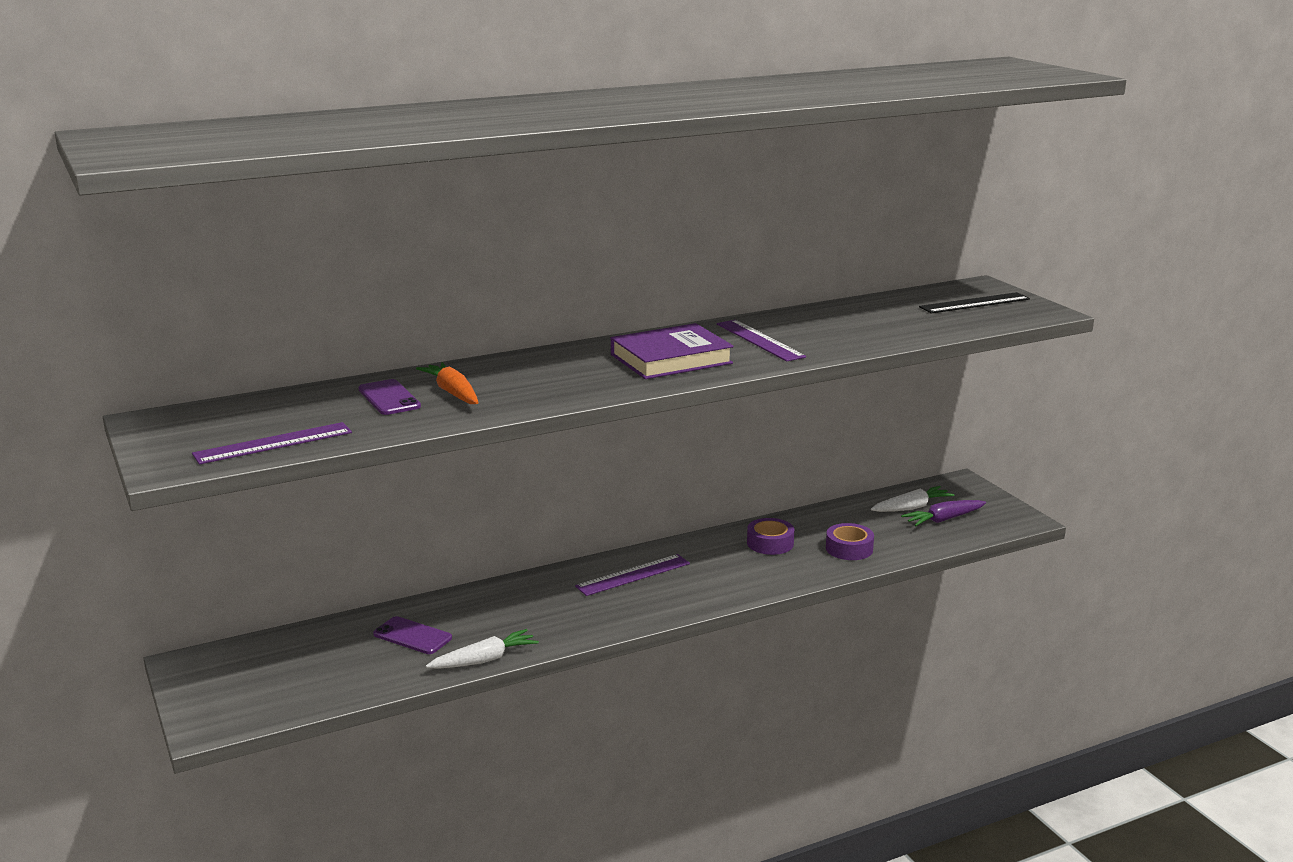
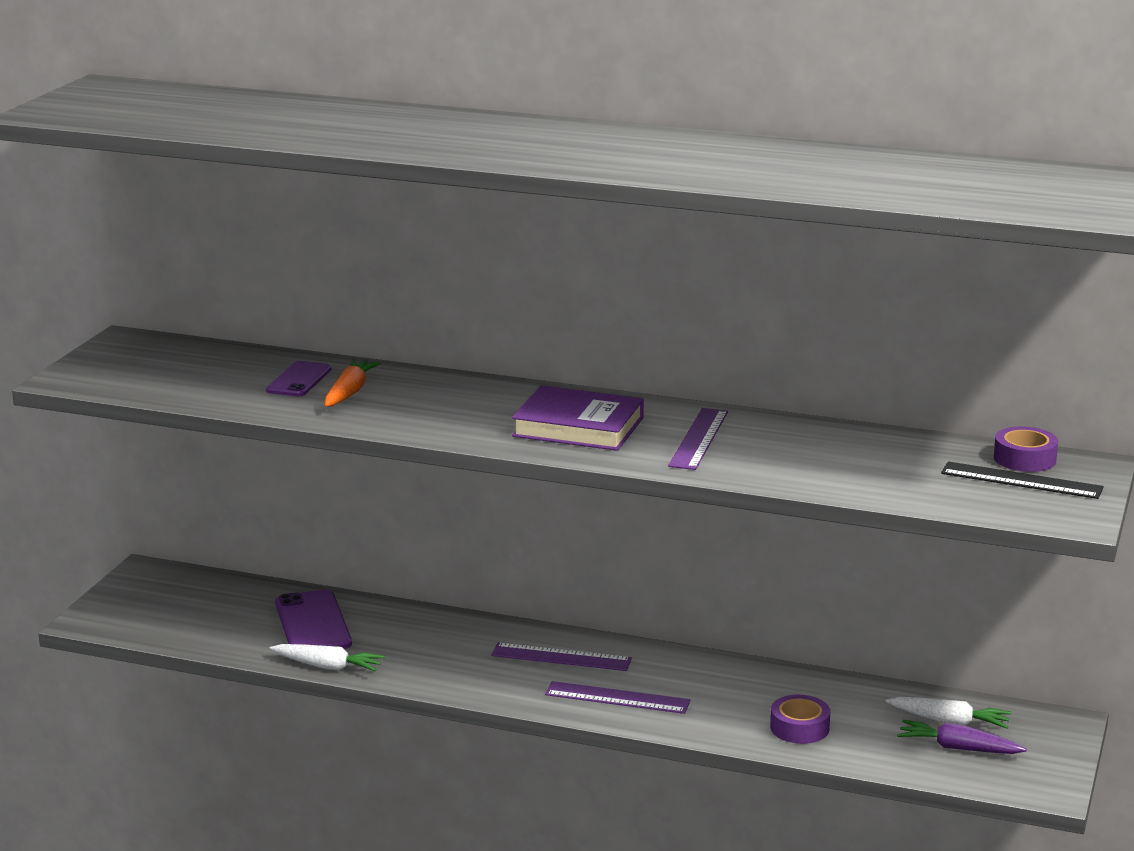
camera: 45 degrees right, 0 degrees up
(273, 443) = (155, 387): purple ruler -> purple ruler (617, 698)
(412, 636) = (312, 624): purple phone -> purple phone, size x1.55
(770, 543) = (735, 688): purple tape -> purple tape (1024, 459)

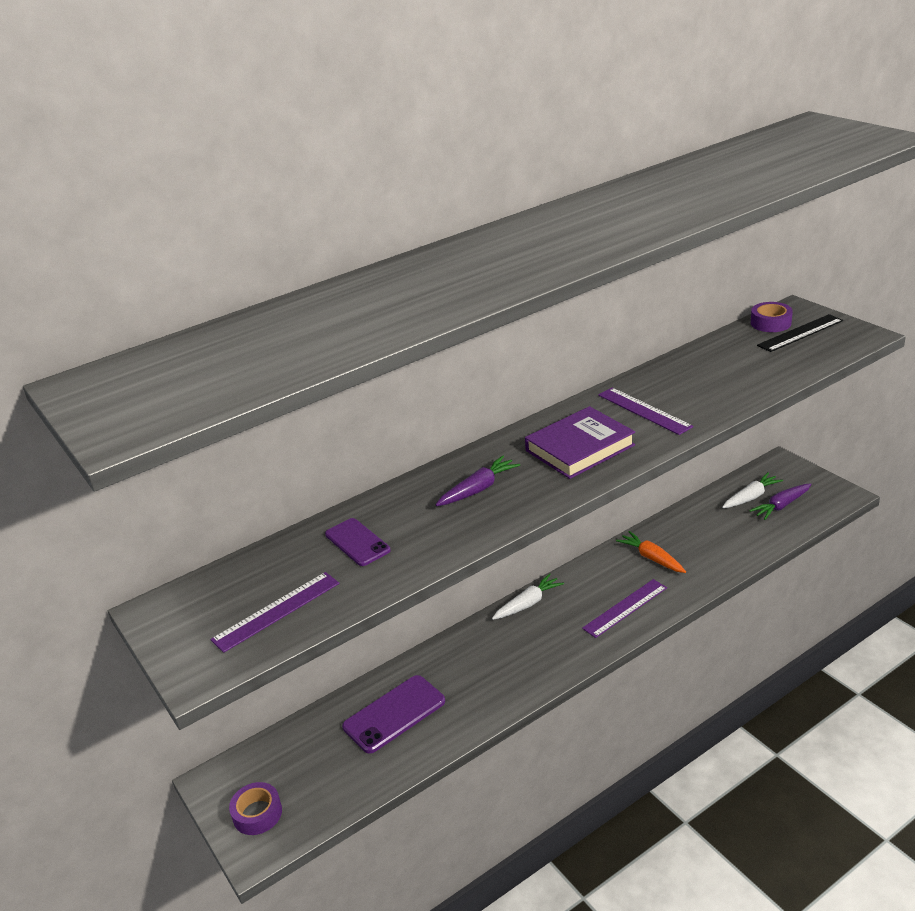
camera: 50 degrees left, 10 degrees up
(312, 624) = (394, 714): purple phone -> purple phone turned 60 degrees counterclockwise
(328, 666) = (464, 730): white carrot -> white carrot (528, 603)
(349, 392) = (410, 525): orange carrot -> orange carrot (651, 558)
(444, 403) = (478, 489): none -> purple carrot
(561, 657) = (553, 611): purple ruler -> purple ruler (276, 611)
(799, 728) = (718, 551): purple tape -> purple tape (257, 814)

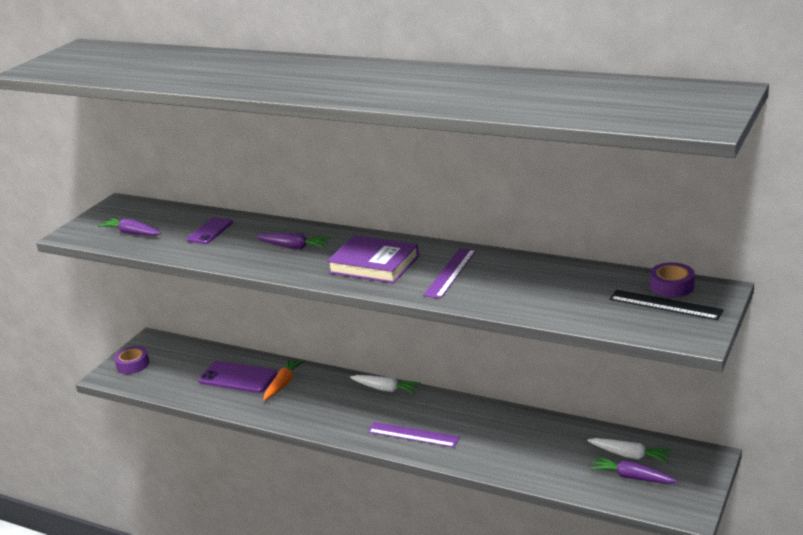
camera: 60 degrees right, 5 degrees down
(276, 611) = (131, 233): purple ruler -> purple carrot
(651, 558) = (488, 428): orange carrot -> orange carrot (283, 384)

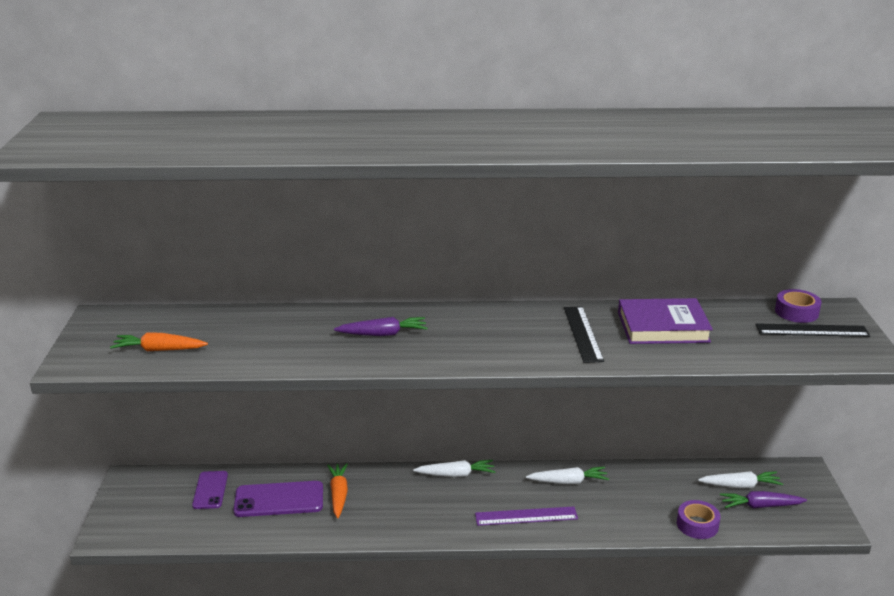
camera: 30 degrees left, 0 degrees up
(131, 233) = (159, 350): purple carrot -> orange carrot
(133, 364) = (131, 513): purple tape -> purple tape (697, 525)
(210, 231) = (260, 332): purple phone -> purple phone (210, 490)
(374, 264) = (494, 338): purple book -> purple book (663, 327)
(450, 273) = (583, 334): purple ruler -> black ruler
(474, 416) = (568, 481): none -> white carrot

